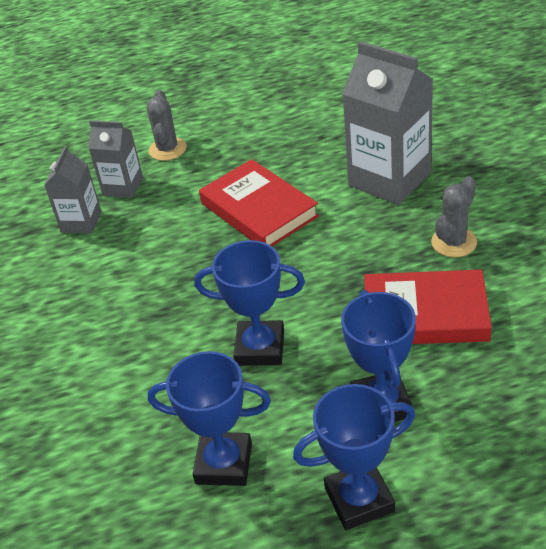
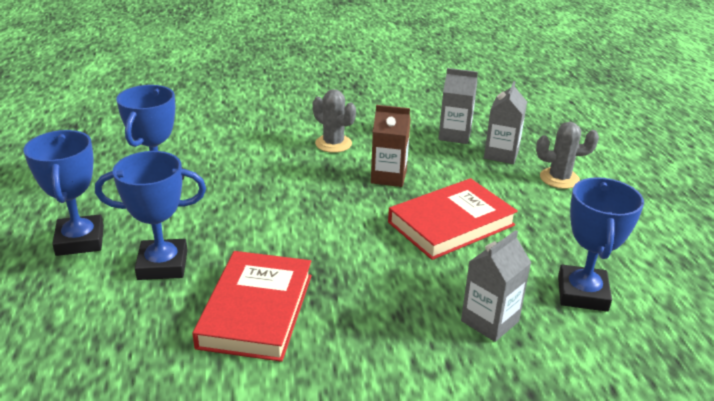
camera: 90 degrees right, 10 degrees down
(178, 261) = (388, 177): none -> brown carton
(260, 348) = (264, 209): blue trophy -> blue trophy (582, 293)
(389, 179) = (489, 321): grey carton -> grey carton, size x0.56
(454, 242) = (358, 354): grey cactus -> grey cactus (333, 144)

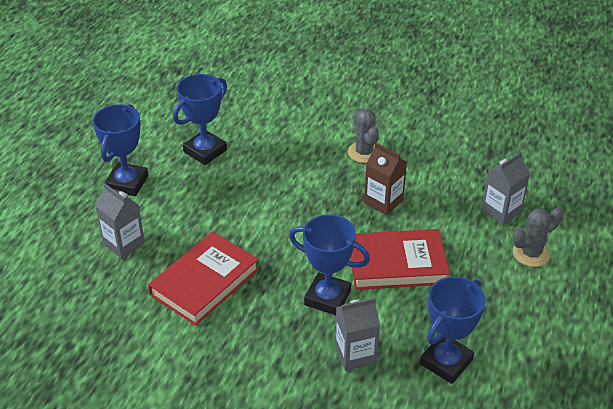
camera: 30 degrees right, 10 degrees up
(162, 265) = (167, 223): blue trophy -> blue trophy (327, 298)
(454, 135) = (477, 177): grey carton -> grey carton (124, 244)
(559, 178) = (531, 253): grey cactus -> grey cactus turned 60 degrees counterclockwise

